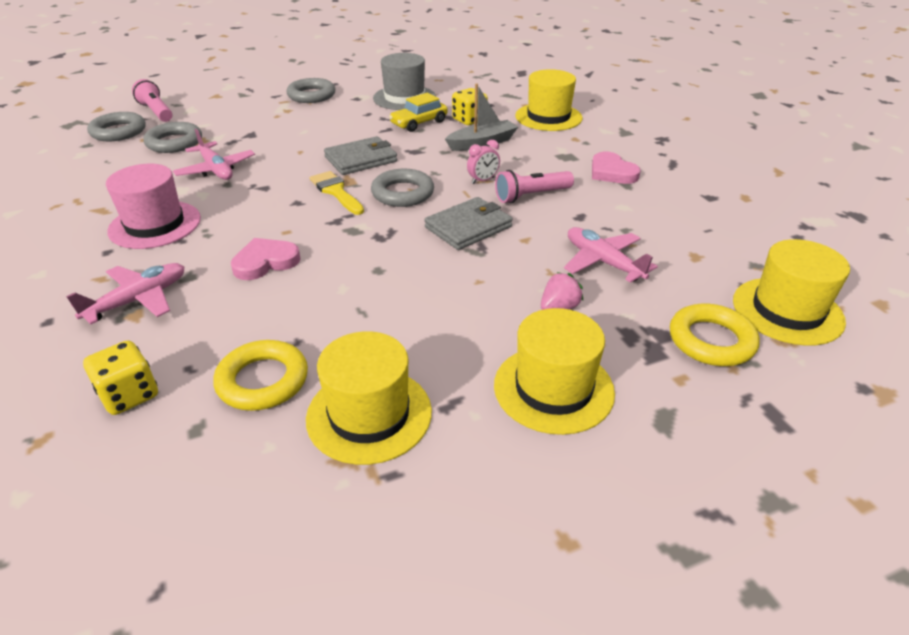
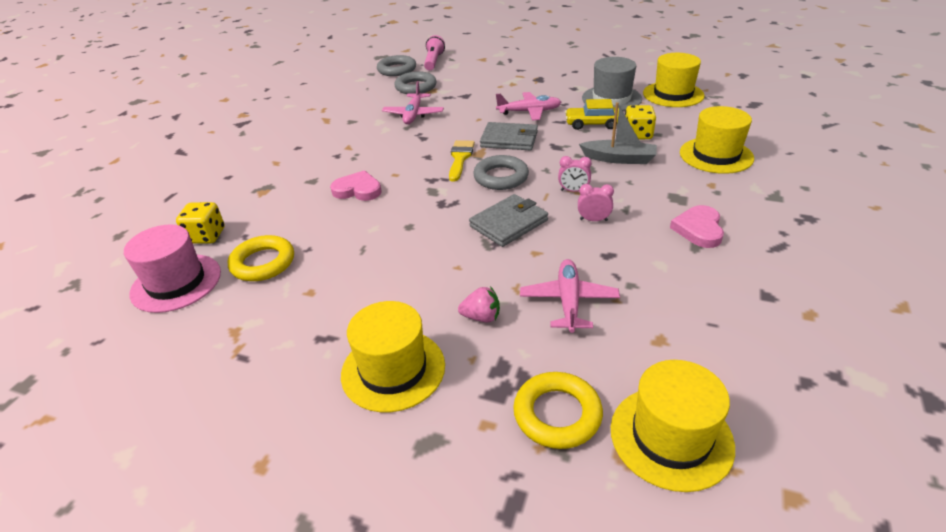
camera: 45 degrees right, 0 degrees up
(138, 300) = (274, 184): pink plane -> pink plane (529, 112)
(155, 225) = (338, 140): pink hat -> pink hat (176, 283)
(311, 95) = (544, 76): grey ring -> none
(369, 414) = (280, 315): yellow hat -> yellow hat (673, 94)
(468, 227) = (509, 223): grey wallet -> grey wallet turned 45 degrees counterclockwise
(531, 196) = (593, 220): pink flashlight -> pink clock

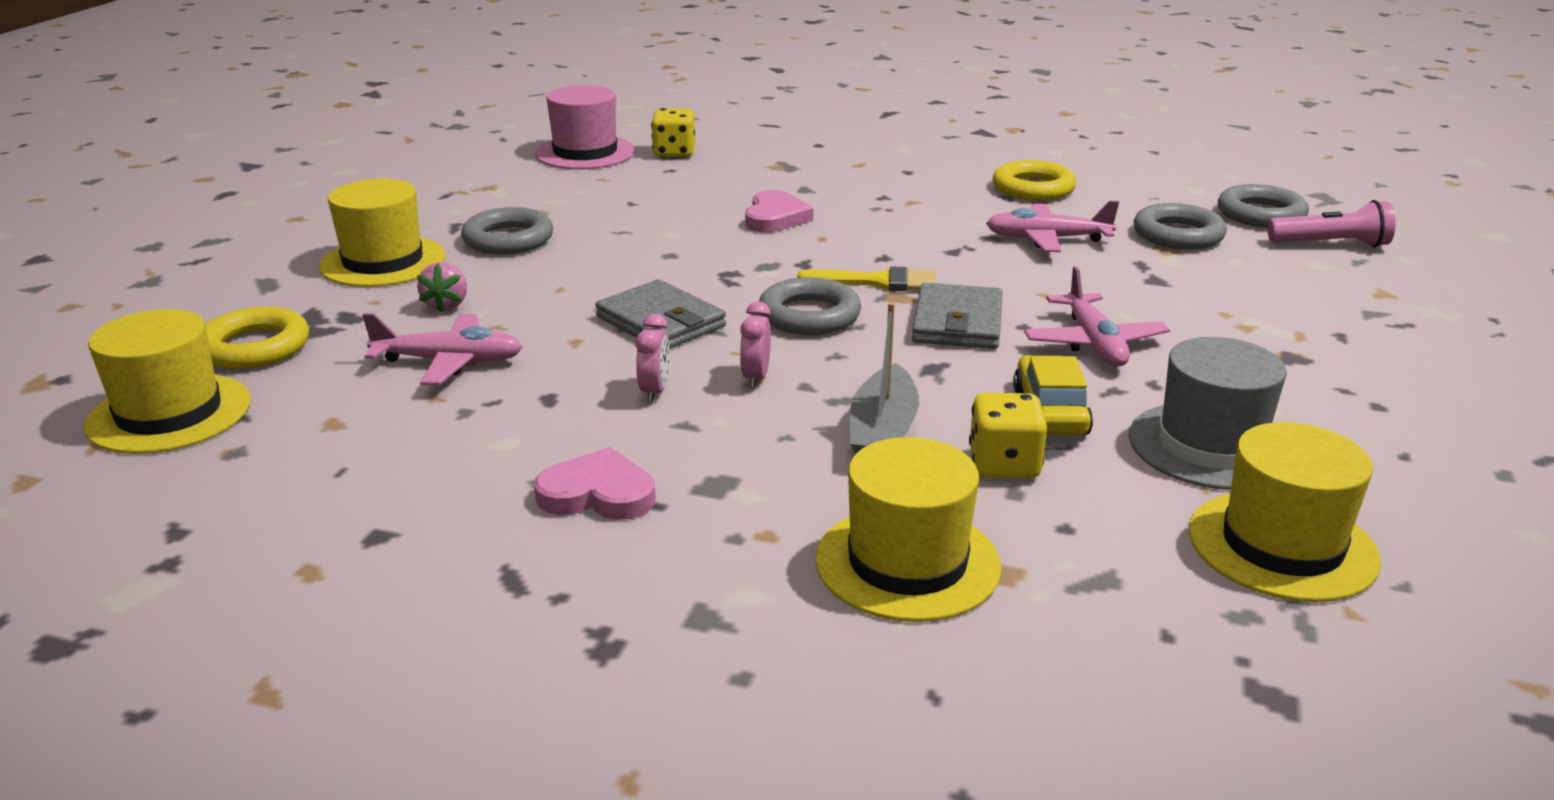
camera: 85 degrees right, 10 degrees down
(263, 263) = (608, 184): yellow ring -> yellow ring (1033, 188)
(363, 302) = (508, 239): none -> grey ring

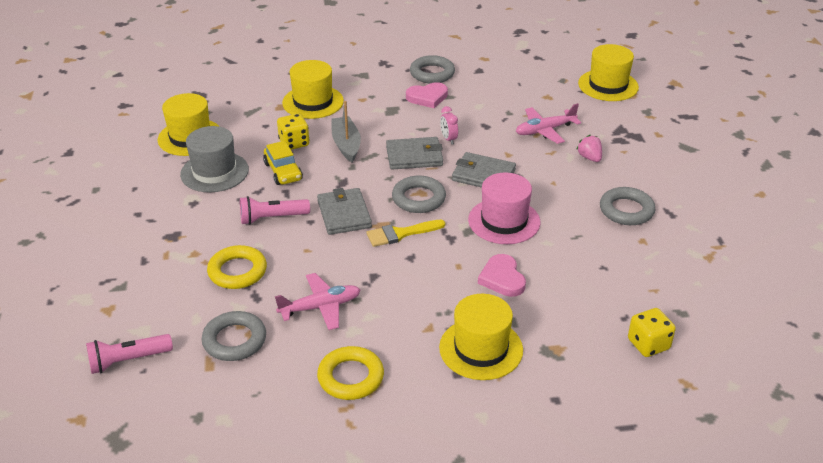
camera: 155 degrees right, 10 degrees up
(254, 347) = (629, 116): yellow ring -> yellow ring (237, 271)
(383, 261) = (661, 175): yellow hat -> yellow hat (481, 349)
(585, 152) = (708, 322): pink hat -> pink hat (504, 221)
(755, 377) = (414, 156): pink clock -> grey wallet
(1093, 343) = (272, 218): pink plane -> pink flashlight
(1261, 214) = (173, 391): grey ring -> grey ring (432, 73)

